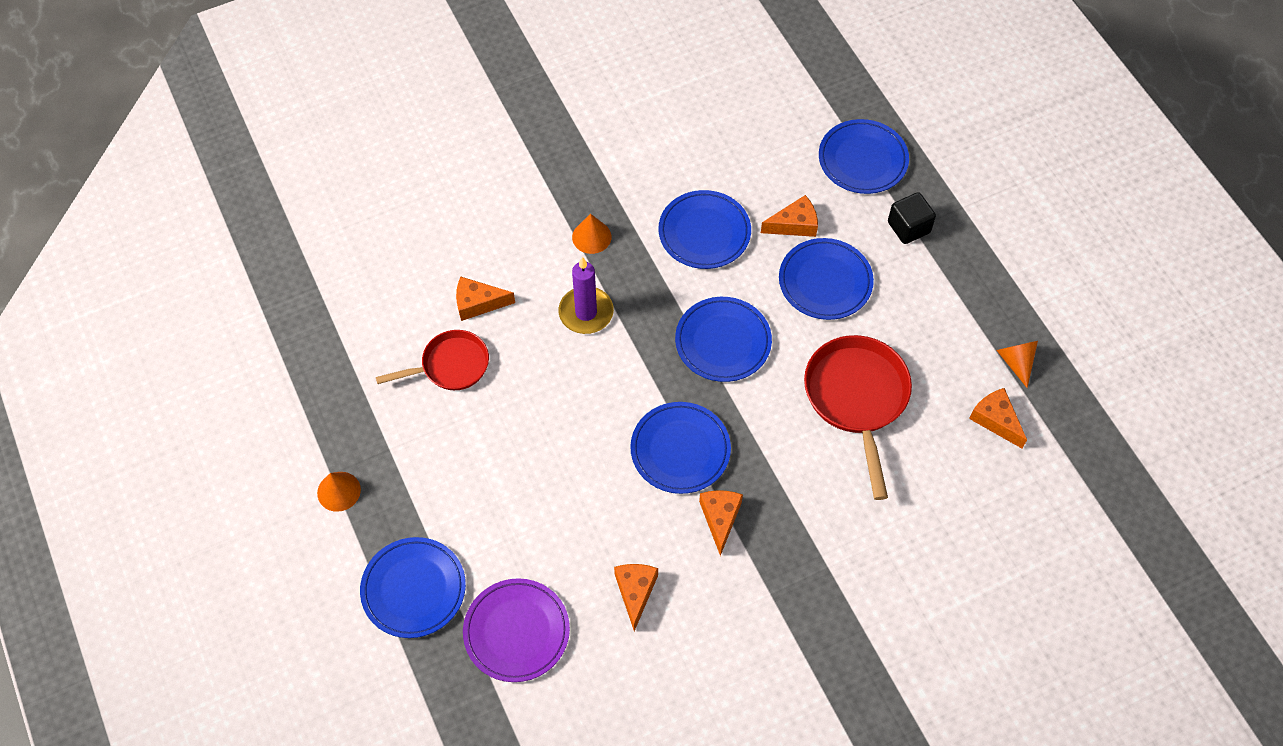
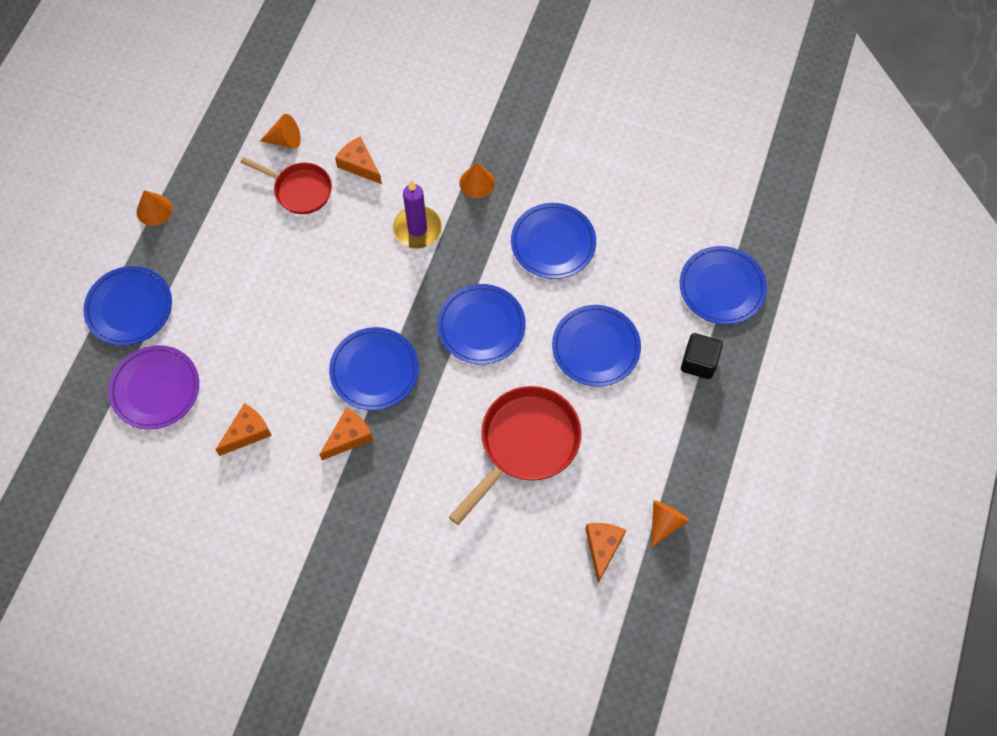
camera: 45 degrees right, 5 degrees up
(390, 336) = (285, 140): none -> orange cone
(794, 224) = (620, 290): orange cheese -> none

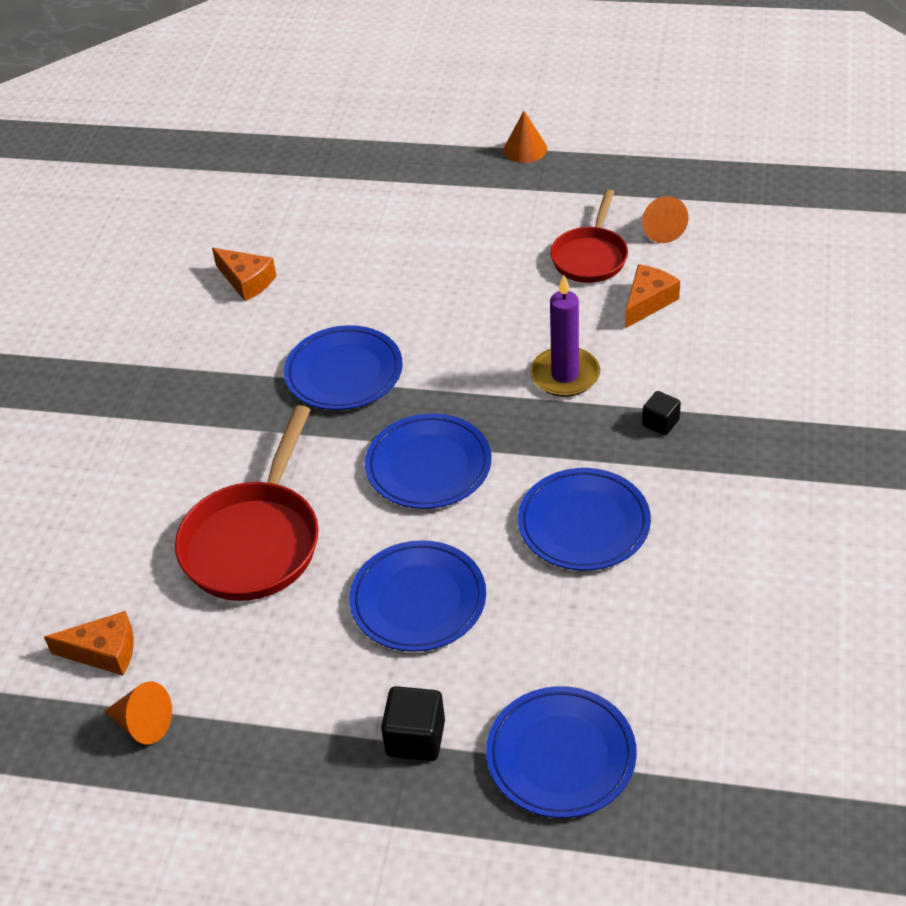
camera: 85 degrees right, 20 degrees down
(129, 308) = (392, 160): blue plate -> none
(155, 389) = (293, 201): purple plate -> none
(349, 437) = (249, 367): orange cheese -> none
(477, 182) = (660, 423): orange cone -> black cube
(525, 444) = (255, 541): red pan -> red pan turned 75 degrees clockwise

